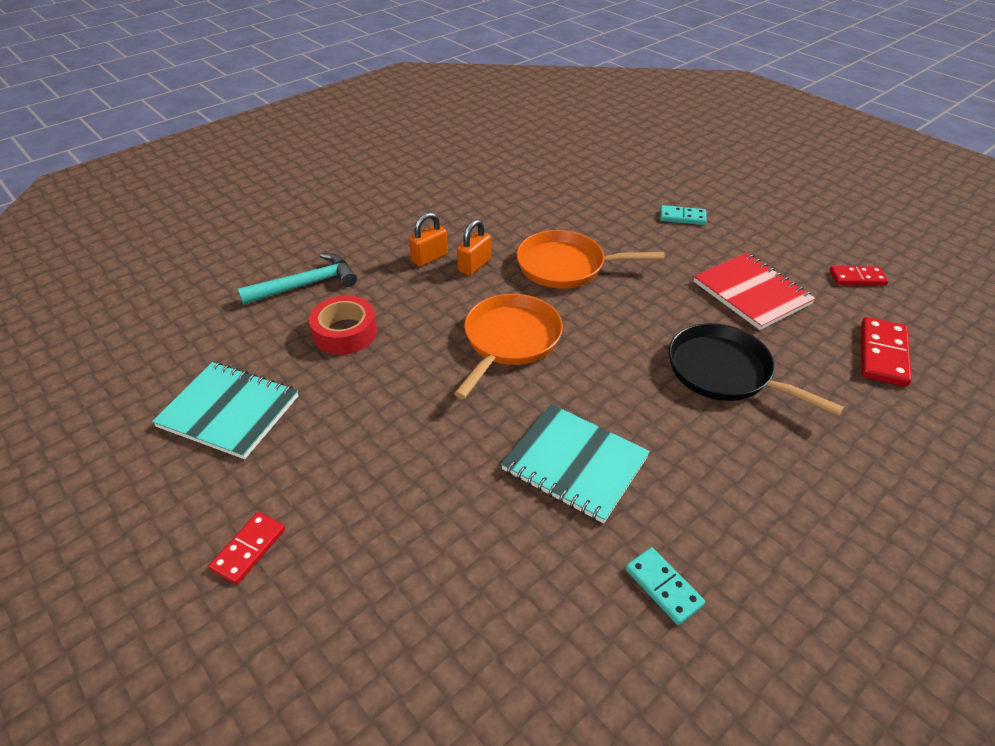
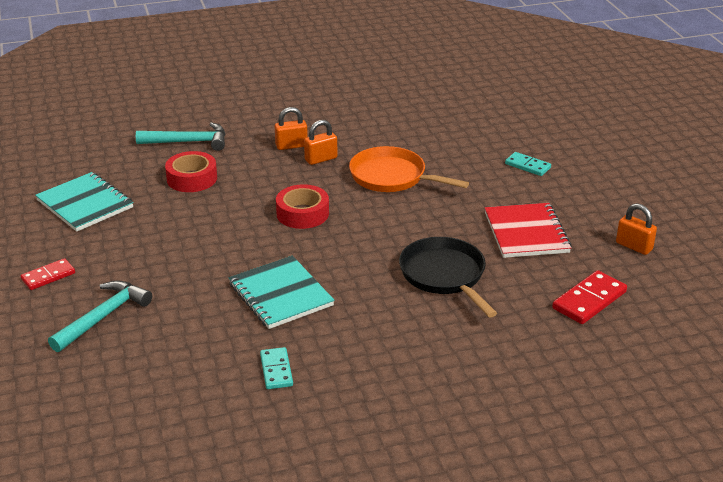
camera: 25 degrees right, 10 degrees down
(374, 590) = (103, 316): none -> turquoise hammer
(510, 340) = (302, 213): orange pan -> red tape
(857, 278) = (634, 246): red domino -> orange padlock

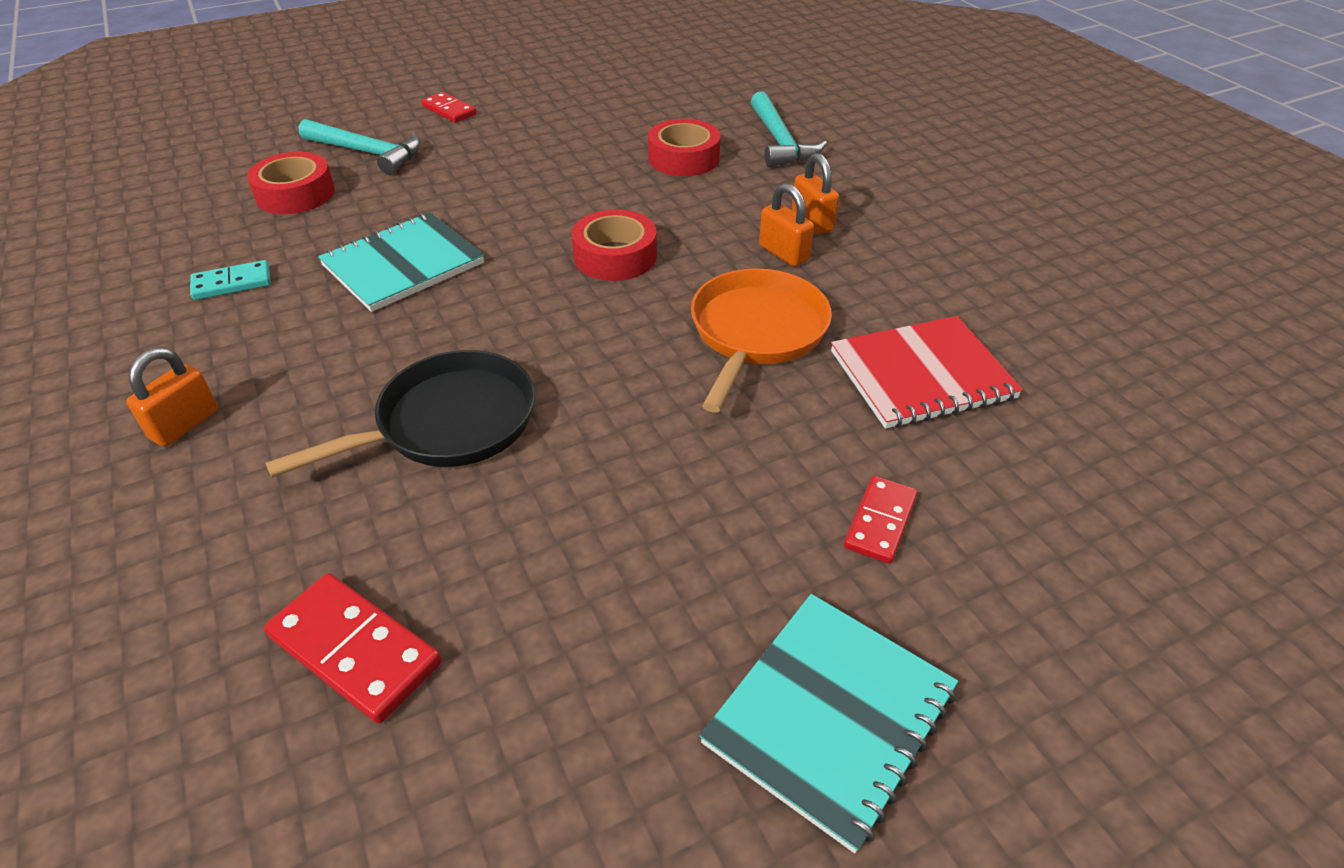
camera: 80 degrees right, 10 degrees up
(85, 204) = (602, 103): turquoise notebook -> turquoise notebook (830, 717)
(155, 351) = (295, 194): none -> red tape
(526, 233) = (603, 531): red notebook -> red notebook (922, 375)
(527, 166) = (880, 522): turquoise domino -> red domino
(634, 246) = (574, 748): orange padlock -> orange padlock (184, 424)

